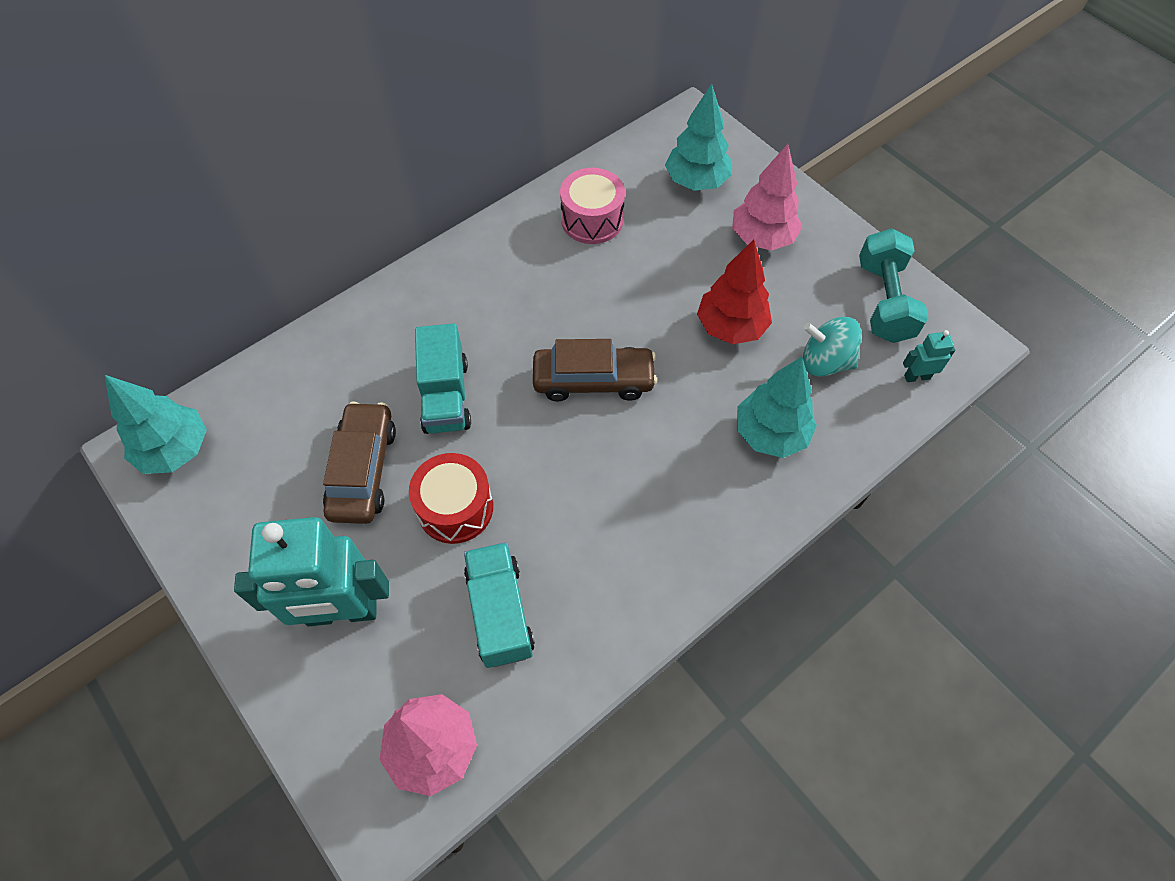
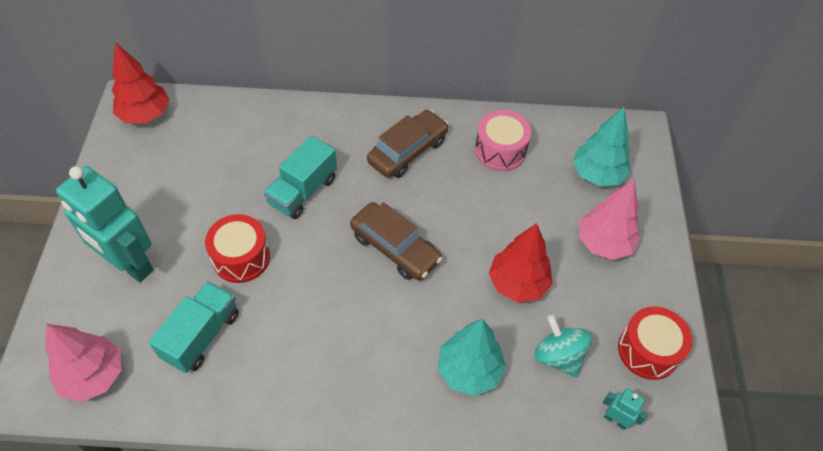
camera: 40 degrees right, 5 degrees down
(175, 450) = (145, 115): turquoise tree -> red tree
(363, 470) = (218, 197): brown car -> brown car (408, 151)
(883, 301) = (648, 350): turquoise dumbbell -> red drum

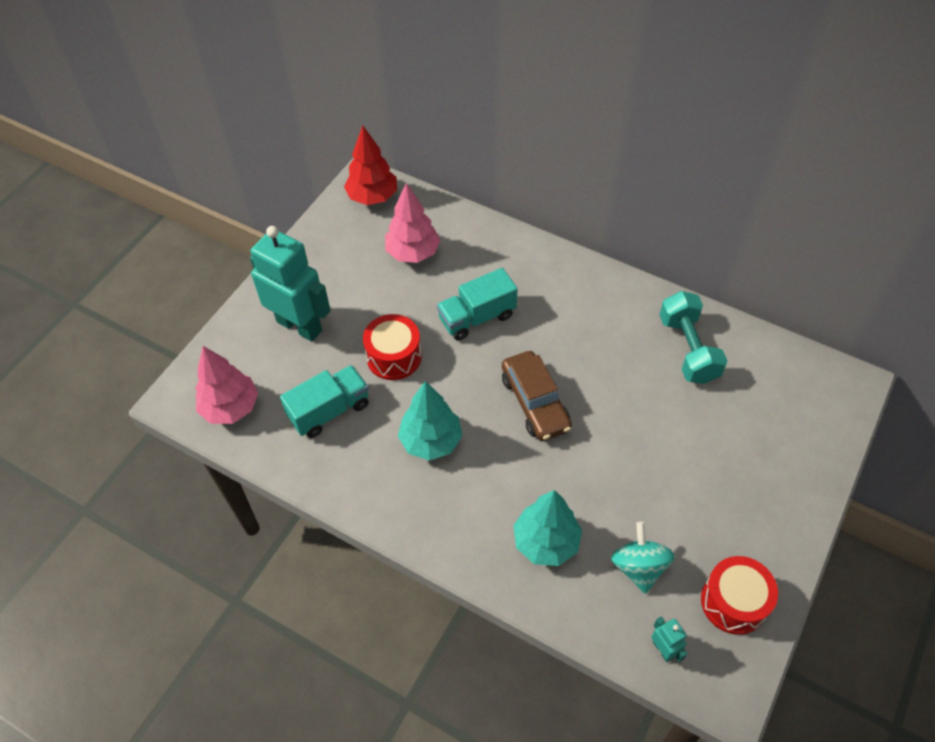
camera: 30 degrees right, 0 degrees up
(129, 264) = (300, 326): turquoise robot -> turquoise robot turned 150 degrees clockwise
(408, 151) = (594, 316): brown car -> none
(500, 150) = (688, 349): pink drum -> turquoise dumbbell
(517, 283) = (635, 483): red tree -> none
(597, 174) = (778, 410): turquoise tree -> turquoise tree (431, 441)
(603, 243) = (746, 481): pink tree -> pink tree (413, 253)

